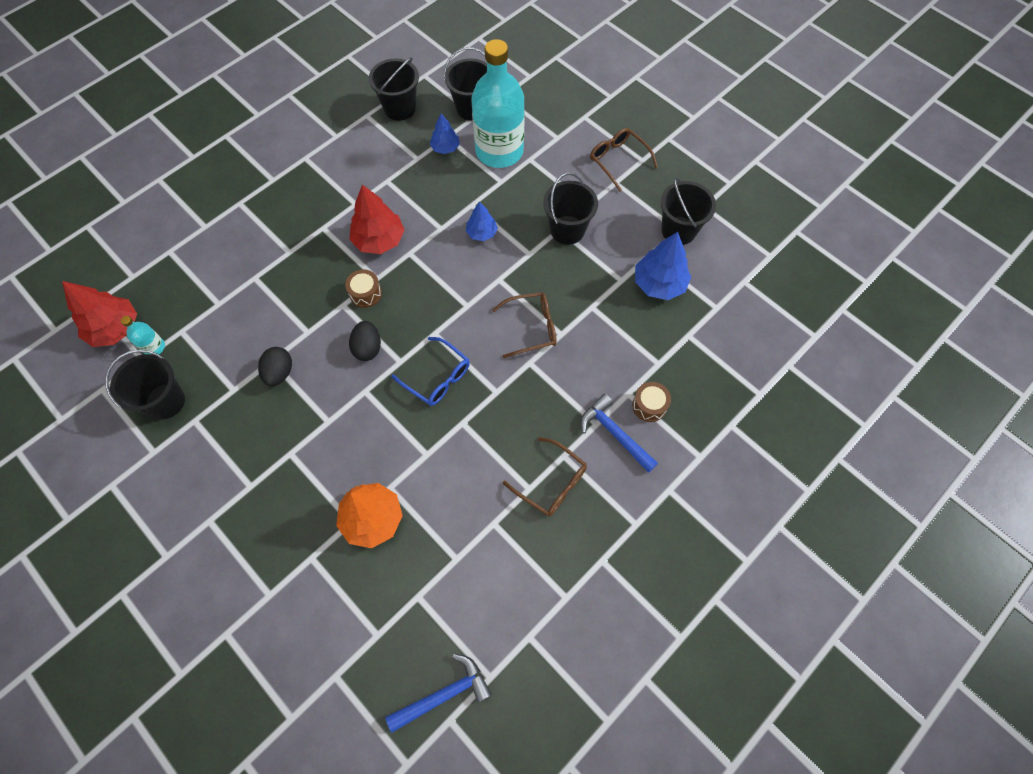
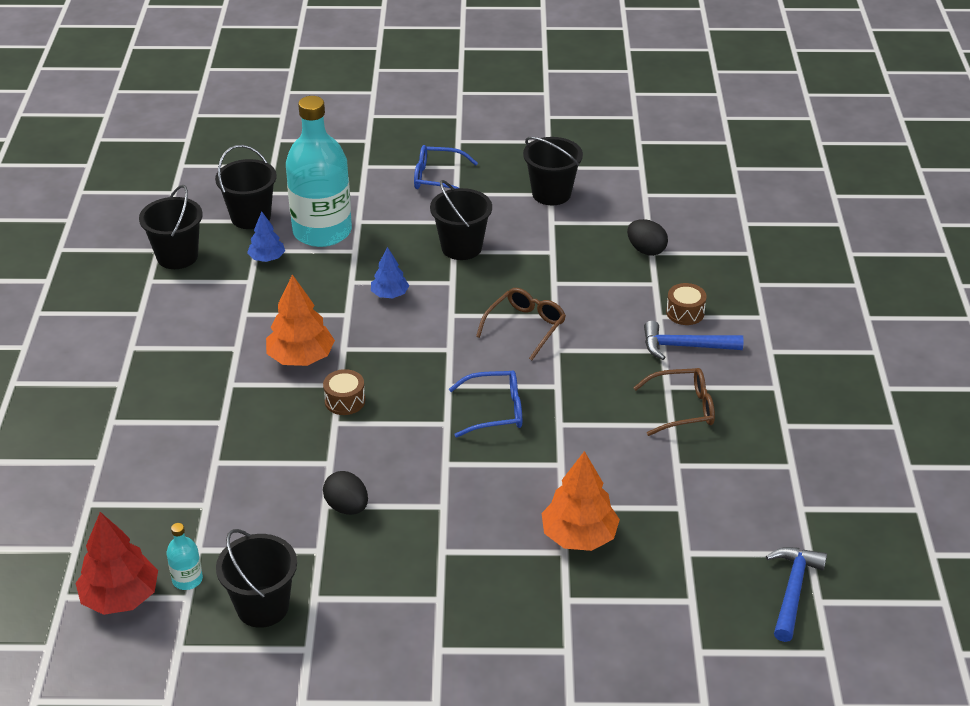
camera: 45 degrees left, 25 degrees down
(368, 348) = (404, 434): black egg -> black egg (646, 250)
(379, 240) = (301, 357): red tree -> orange tree
(618, 160) = (437, 178): brown glasses -> blue glasses
(659, 283) = (584, 235): blue tree -> none

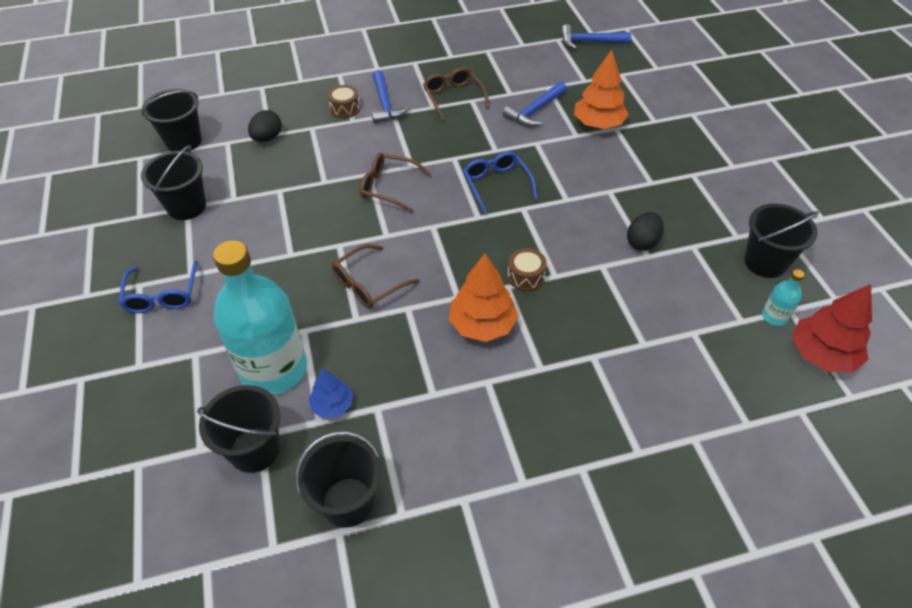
camera: 105 degrees left, 10 degrees up
(390, 294) = (368, 284): blue tree -> brown glasses
(461, 247) = (283, 250): black bucket -> black bucket (184, 141)
(629, 480) = (535, 111): none -> blue hammer

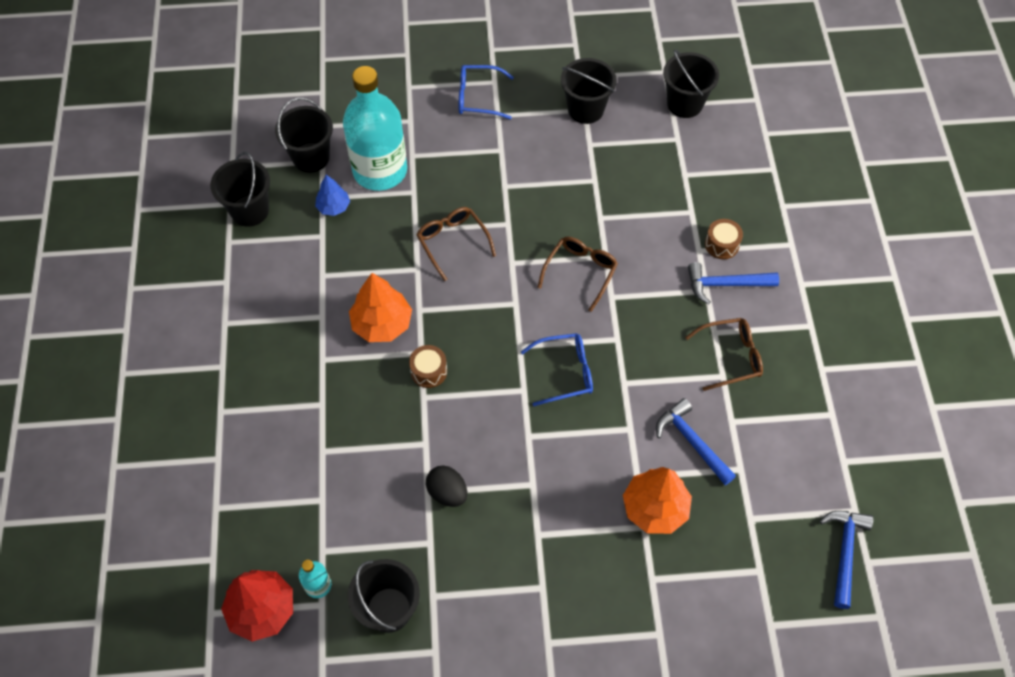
camera: 100 degrees right, 10 degrees up
(267, 138) = (679, 172): black egg -> none

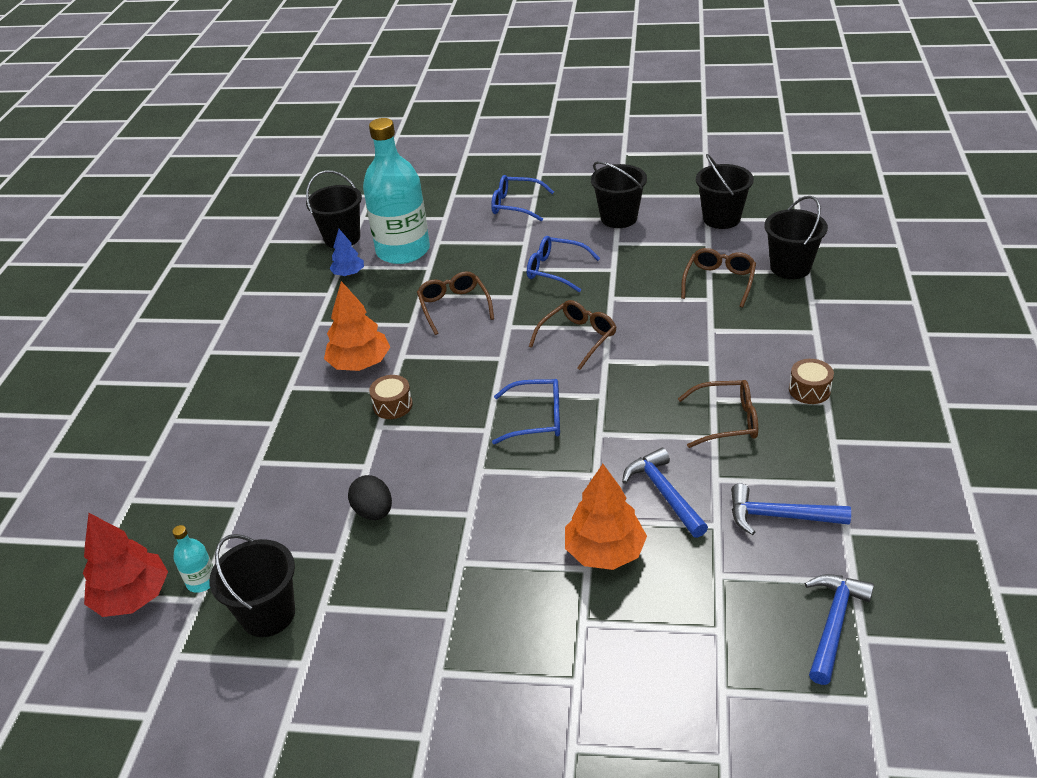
camera: 15 degrees right, 20 degrees down
(250, 210) = (270, 271): black bucket -> black bucket (790, 267)
(539, 186) = (555, 270): none -> blue glasses
(696, 189) = (719, 282): none -> brown glasses
(722, 244) = (737, 326): brown drum -> brown drum (809, 390)
(725, 284) = (734, 359): blue hammer -> blue hammer (779, 516)

